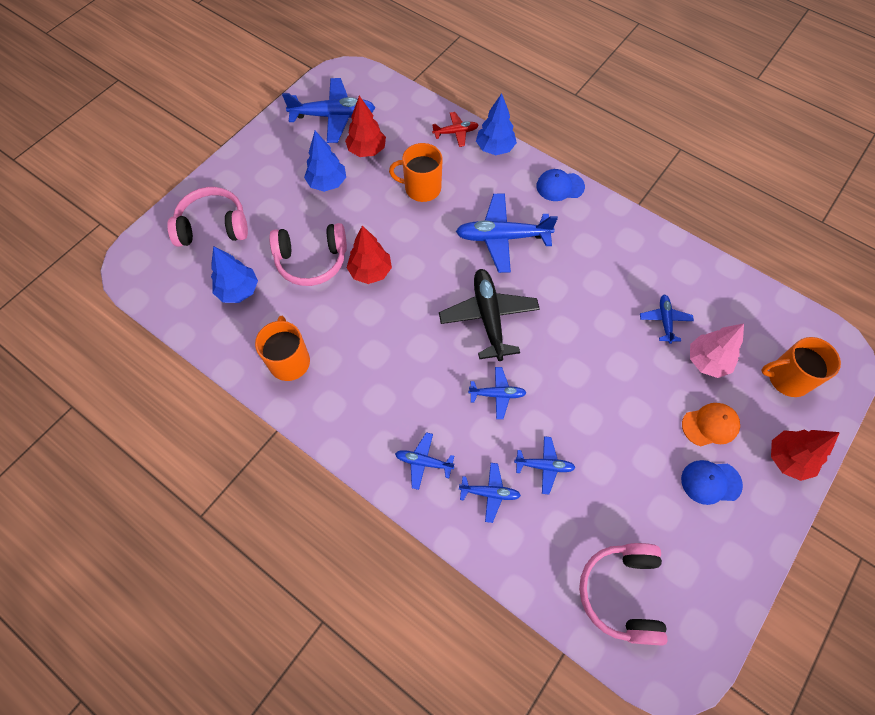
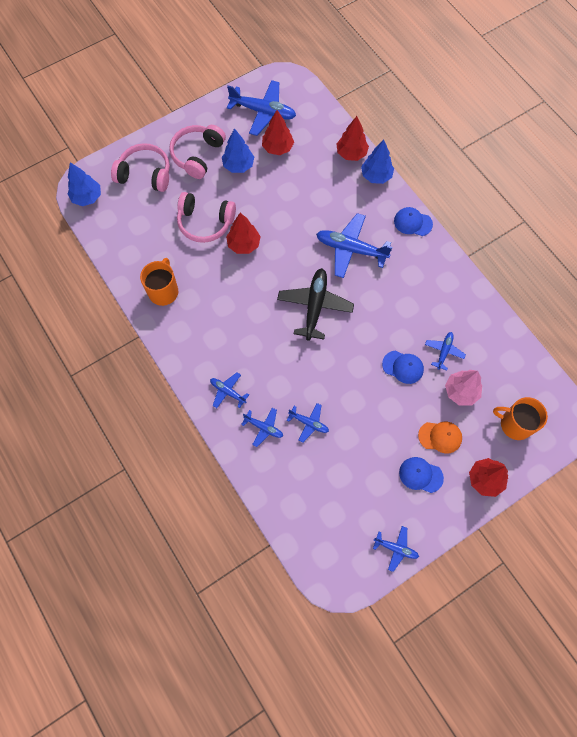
camera: 20 degrees right, 5 degrees up
(238, 291) = (146, 229): blue tree -> blue tree (87, 197)
(421, 188) = (306, 191): orange mug -> none
(456, 132) = (351, 153): red plane -> red tree
(497, 394) = (297, 363): blue plane -> blue plane (396, 548)
(622, 593) = (324, 523): pink headphones -> pink headphones (198, 155)
(626, 355) = (403, 367): none -> blue cap

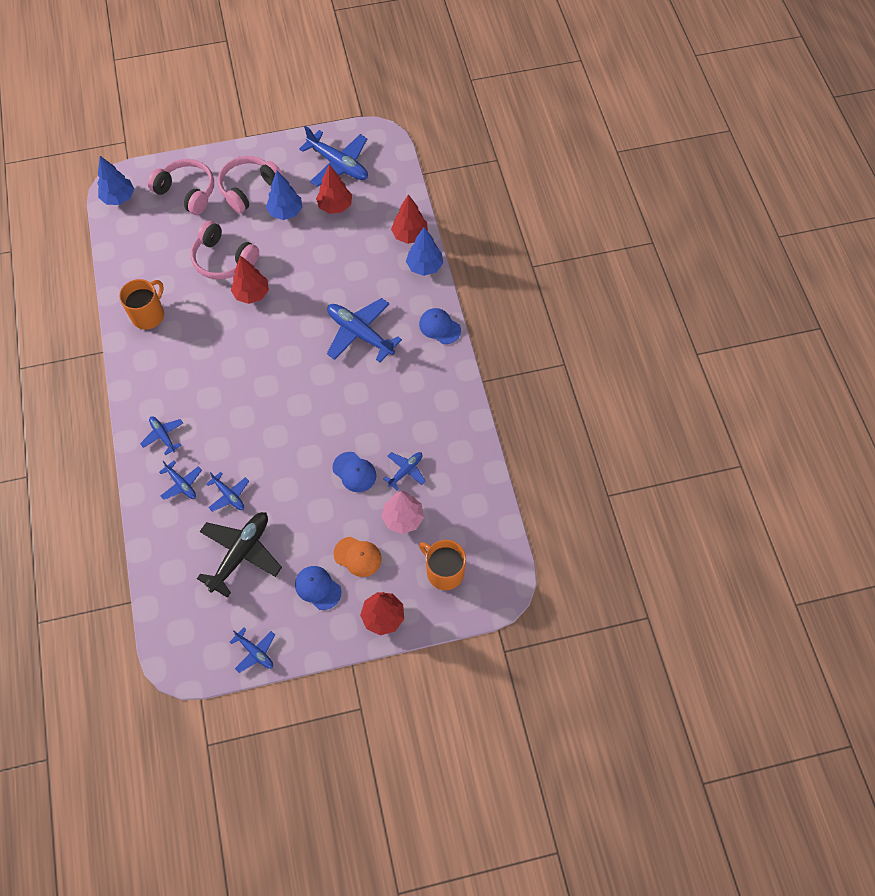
camera: 20 degrees right, 5 degrees down
(315, 306) = (293, 380): black plane -> black plane (241, 553)

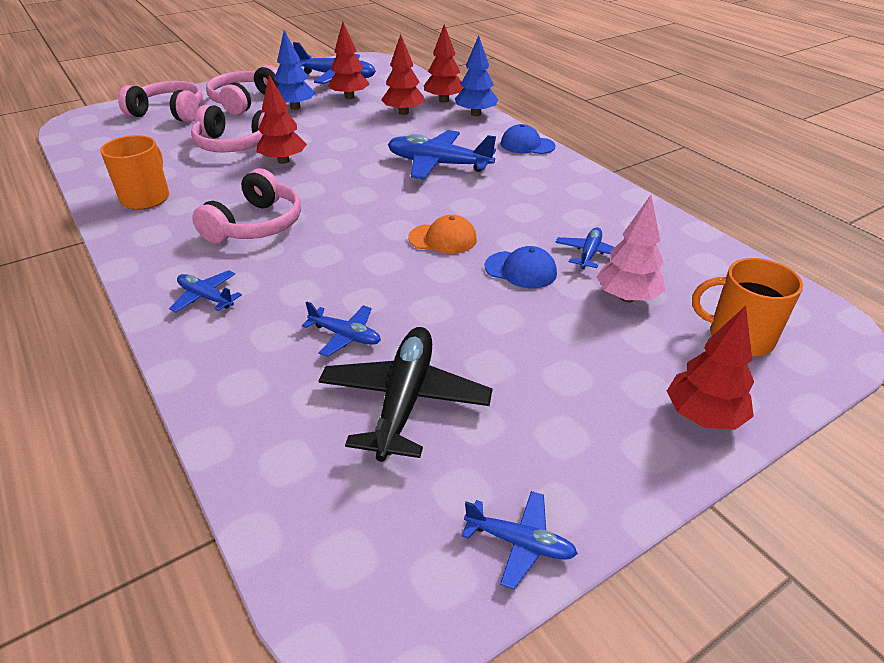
camera: 20 degrees left, 25 degrees down
(119, 198) = (81, 128): blue tree -> none
(181, 484) = (258, 342): blue plane -> none
(210, 370) = (255, 225): none -> pink headphones
(318, 588) = (566, 409): blue cap -> none
(357, 556) = (598, 354): orange cap -> orange cap (443, 239)
(368, 247) = (403, 113): none -> red tree

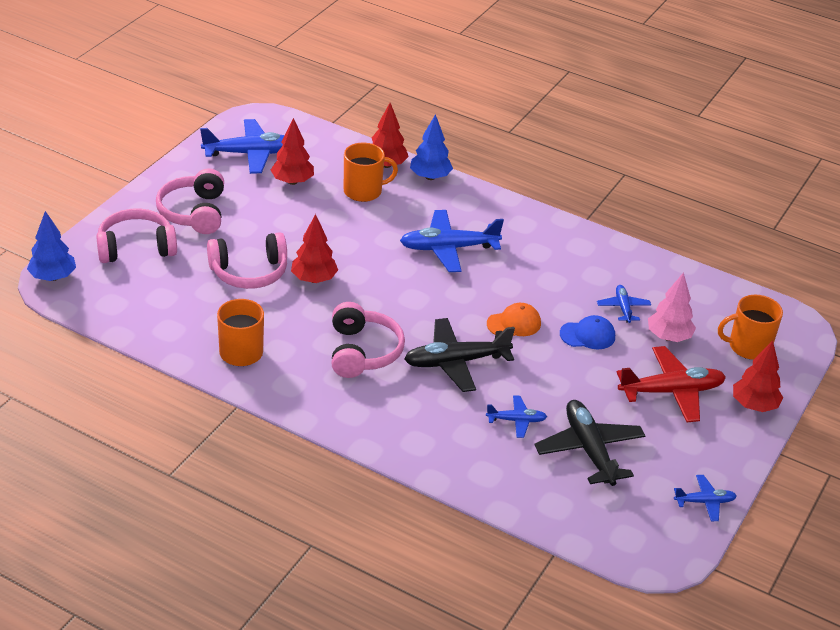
camera: 30 degrees left, 0 degrees up
(206, 297) = (394, 423): blue plane -> none
(295, 108) = (254, 209): blue tree -> blue tree (53, 277)
(340, 258) = (456, 362): none -> black plane
(403, 113) = (364, 191): red tree -> orange mug
(527, 145) = (503, 206): blue cap -> none
(584, 361) = (671, 392): none -> red plane

